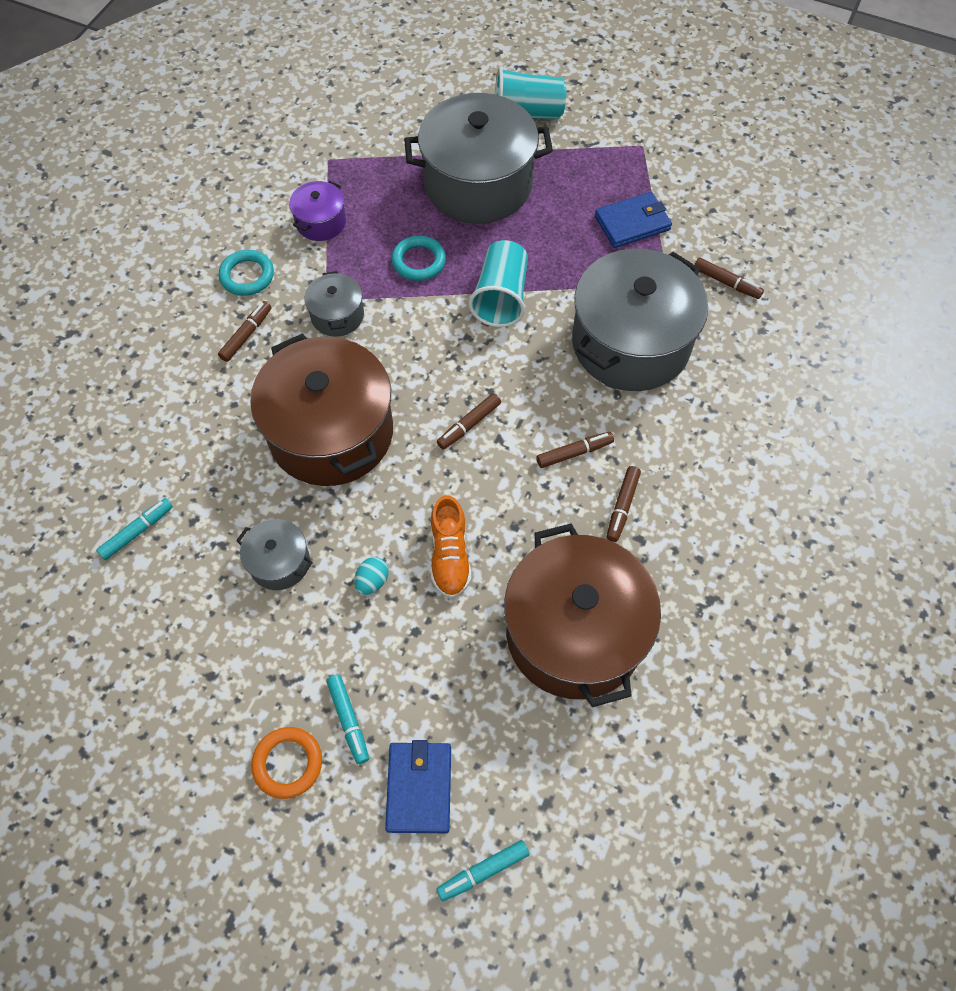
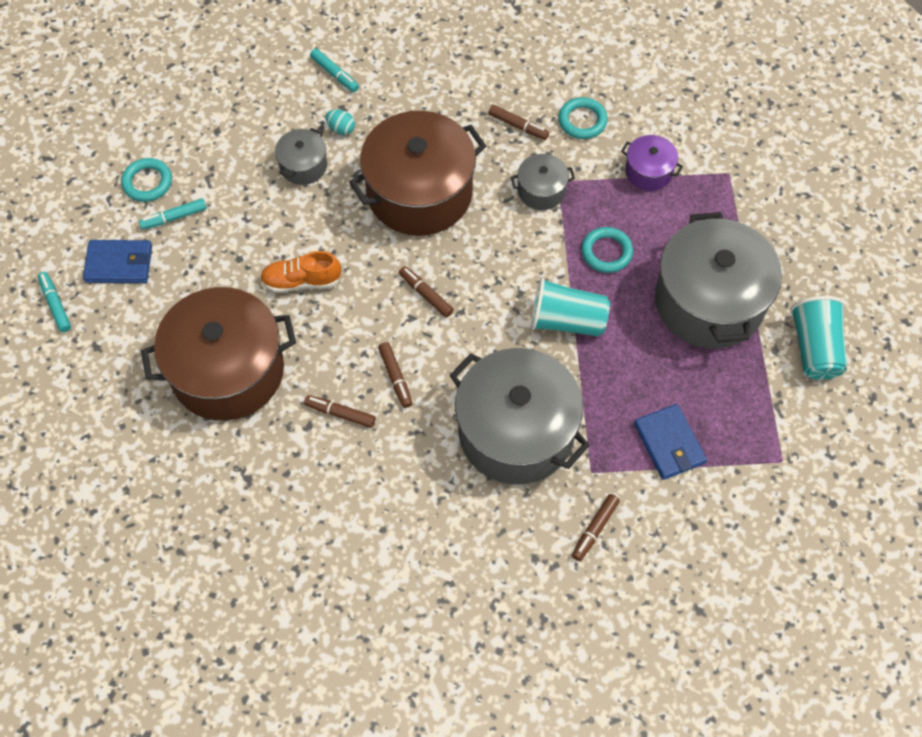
camera: 90 degrees right, 0 degrees up
(288, 763) = (147, 182): orange ring -> turquoise ring
(372, 581) = (283, 228): turquoise egg -> turquoise egg (341, 129)

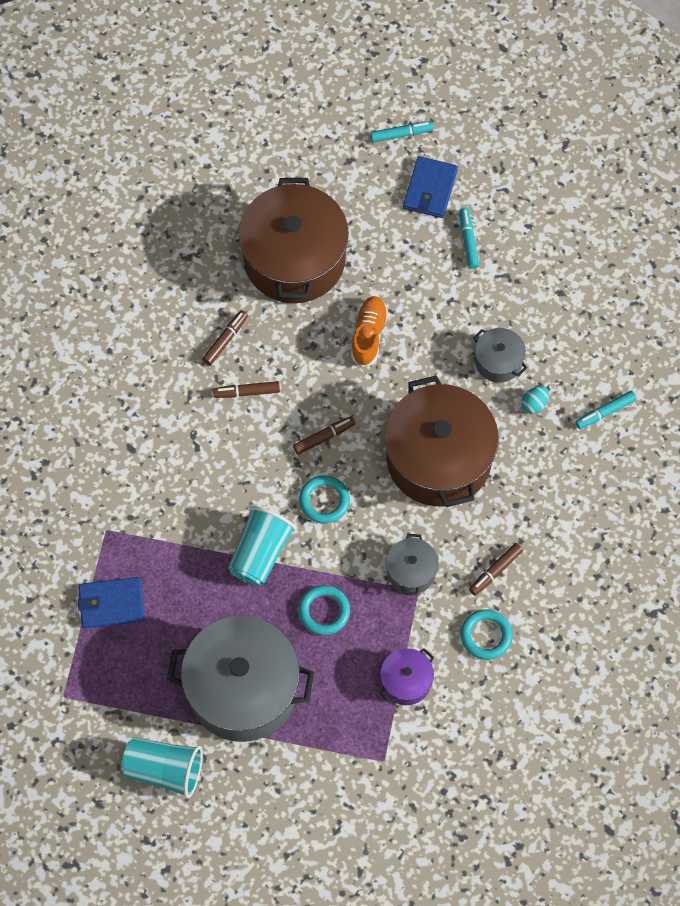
camera: 105 degrees right, 5 degrees up
(147, 182) = (514, 224): turquoise ring -> turquoise ring (324, 501)
(516, 432) = (163, 478): grey pot -> none
(594, 529) = (54, 517): brown marker -> none

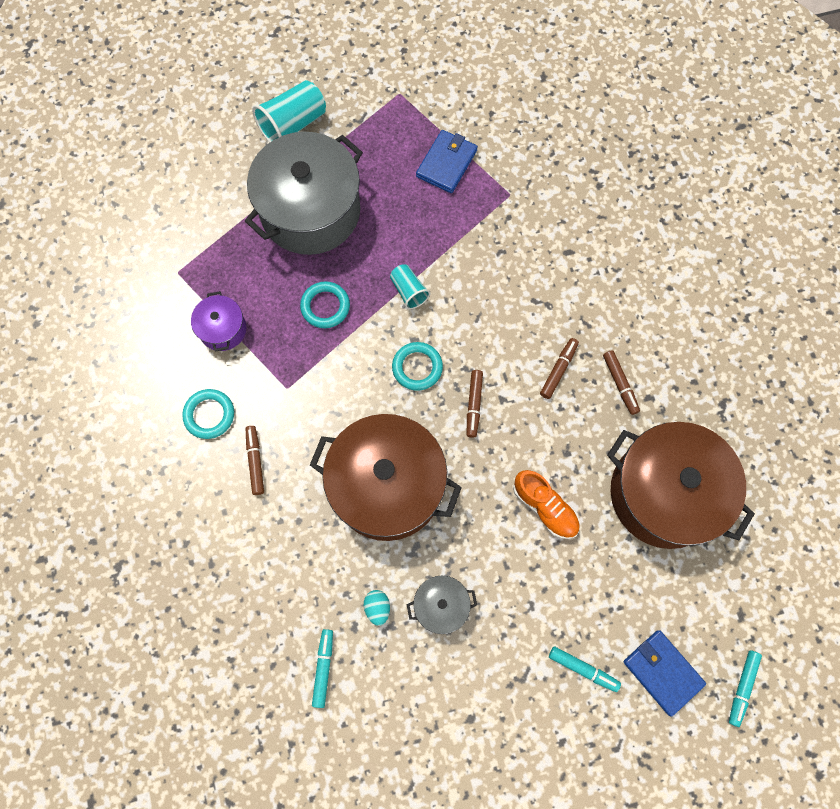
camera: 125 degrees right, 5 degrees up
(260, 553) = (409, 291): turquoise cup -> turquoise cup, size x0.59
(411, 571) = (307, 394): grey pot -> none

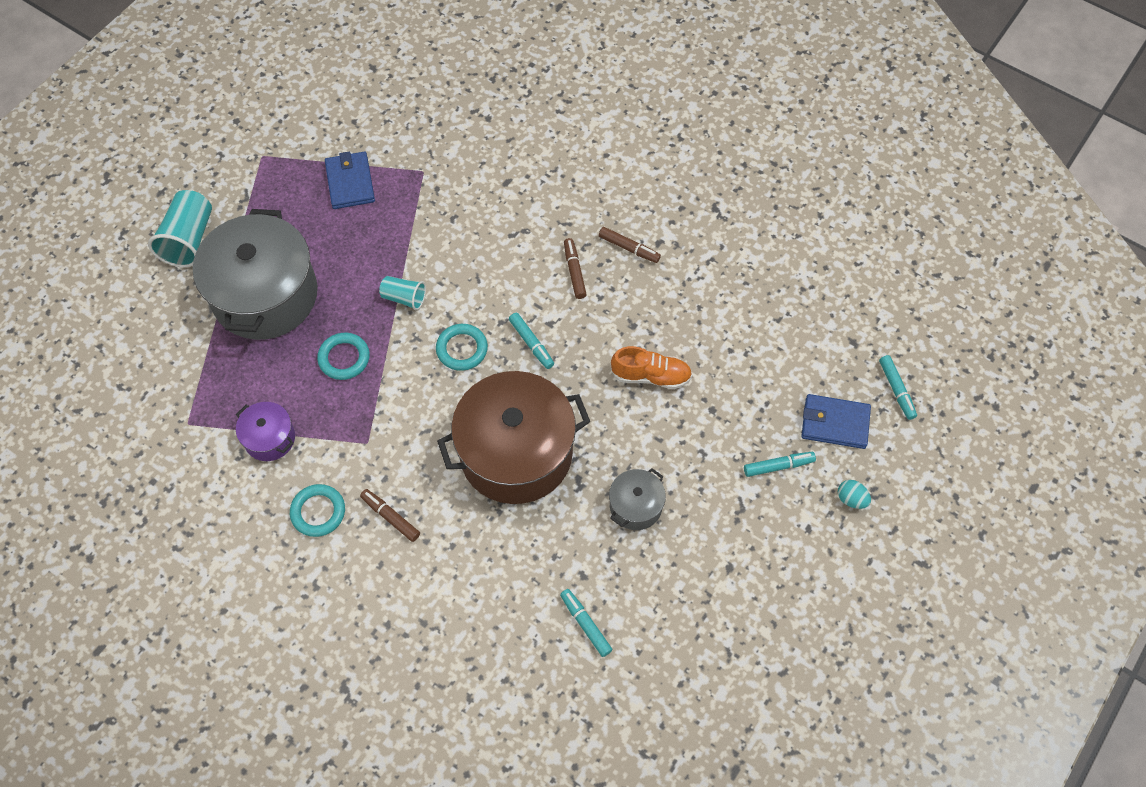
camera: 40 degrees left, 10 degrees down
(377, 607) = (588, 546): turquoise egg -> turquoise egg (851, 499)
(473, 405) = (531, 343): brown marker -> turquoise marker
(664, 493) = (728, 300): brown pot -> none

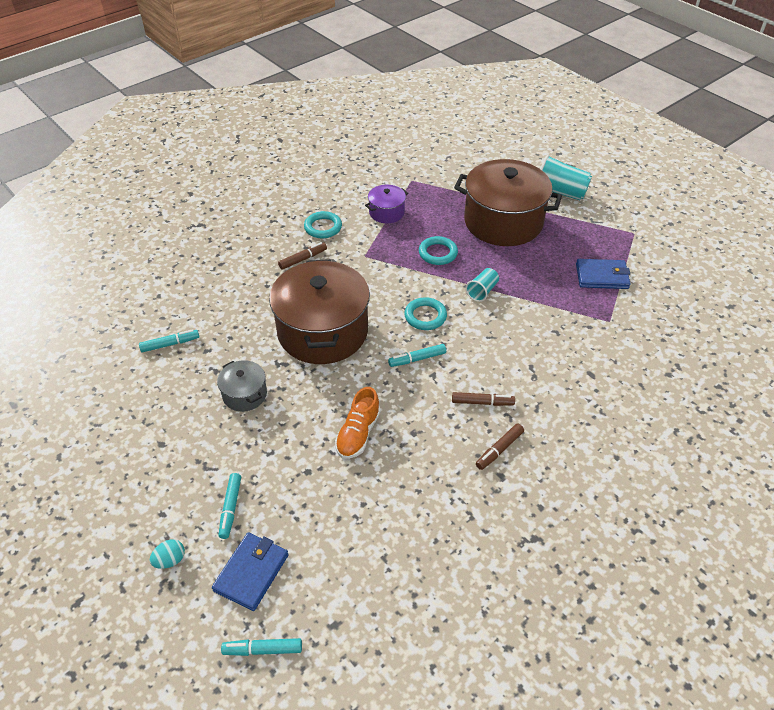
camera: 105 degrees right, 15 degrees down
(265, 295) = (503, 222): grey pot -> brown pot

